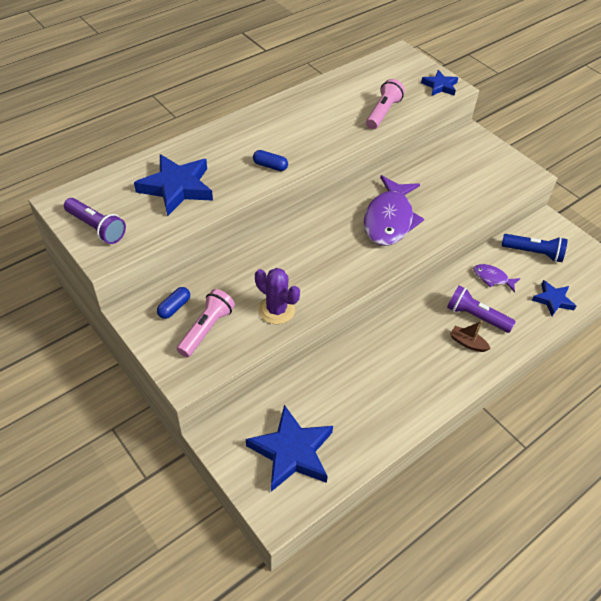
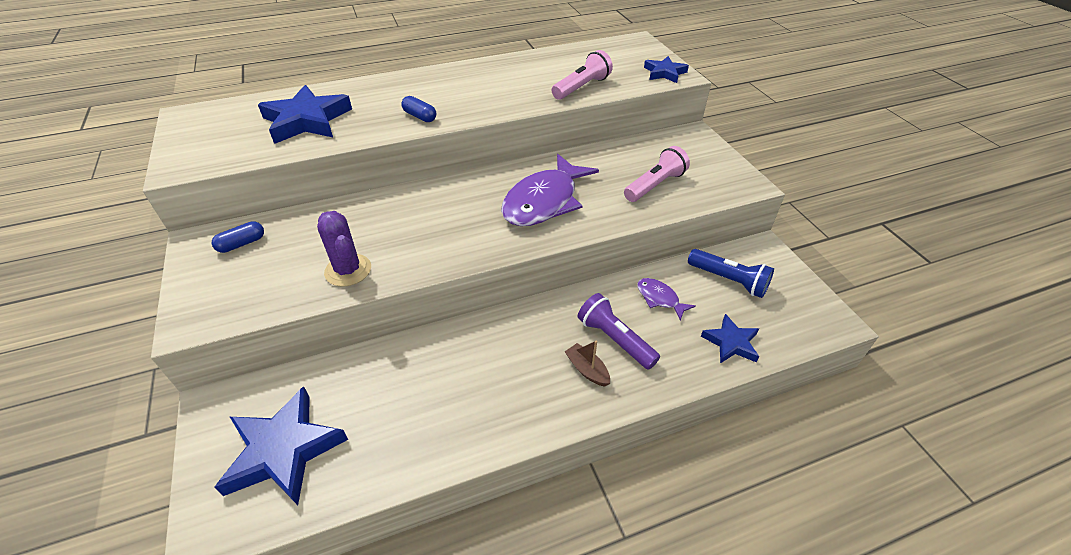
camera: 20 degrees right, 5 degrees down
(96, 228) = (195, 142): purple flashlight -> none
(206, 329) = (256, 274): pink flashlight -> pink flashlight (655, 185)

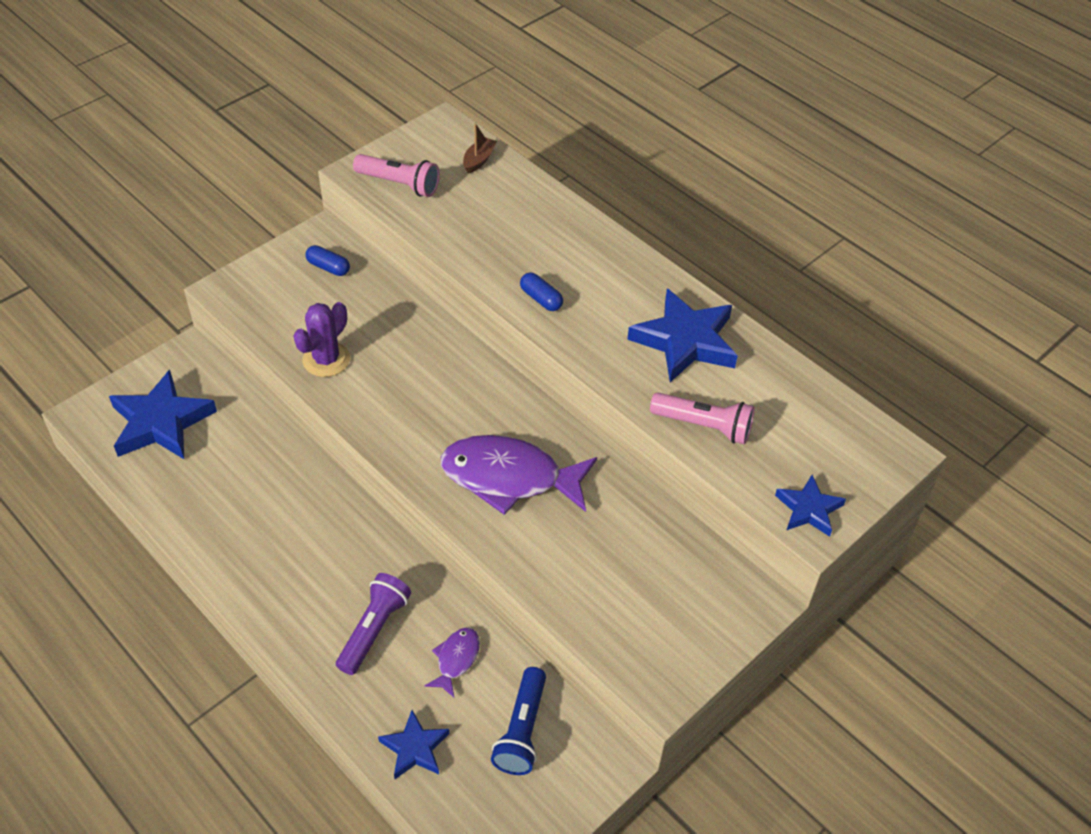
camera: 65 degrees right, 5 degrees up
(307, 120) = (481, 215): blue star -> blue star (685, 341)
(420, 116) = (541, 299): blue capsule -> blue capsule turned 60 degrees counterclockwise
(587, 370) = (323, 615): brown boat -> brown boat (479, 160)
(655, 185) = (601, 582): pink flashlight -> pink flashlight (399, 184)

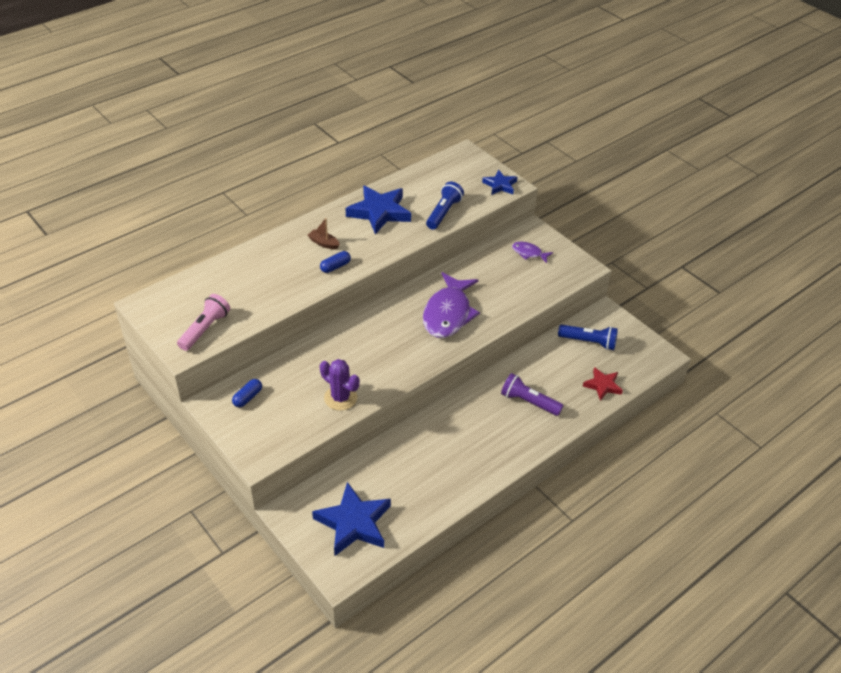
camera: 85 degrees left, 5 degrees down
(414, 748) = (602, 385): blue star -> red star
(456, 659) = (547, 366): purple fish -> purple fish (529, 253)
(479, 160) = (190, 287): brown boat -> brown boat (324, 243)
(704, 426) = (444, 213): pink flashlight -> blue flashlight

